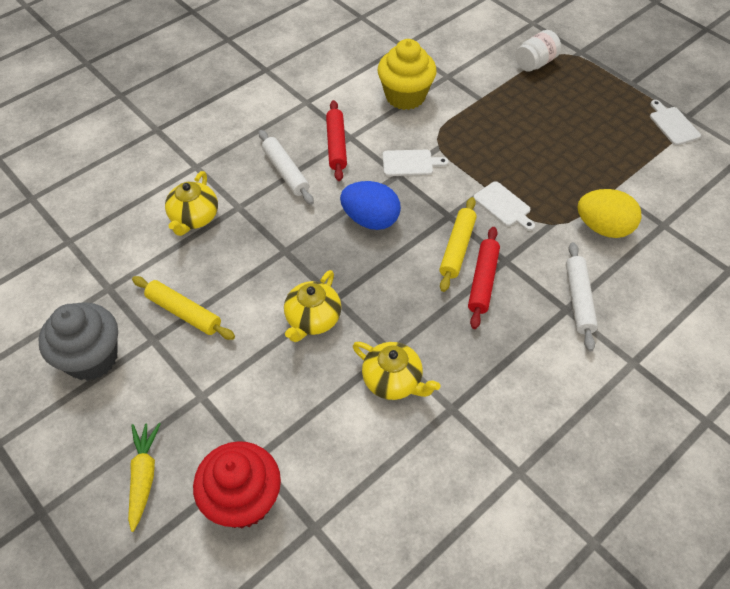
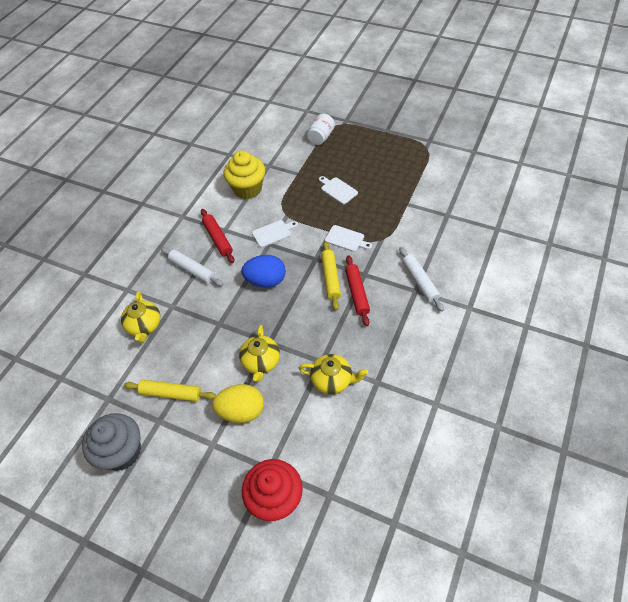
camera: 20 degrees left, 0 degrees up
(144, 476) = (201, 514): yellow carrot -> none
(603, 228) = (413, 230): yellow egg -> yellow egg (241, 411)
(673, 124) = (423, 149): white cutting board -> white cutting board (338, 190)

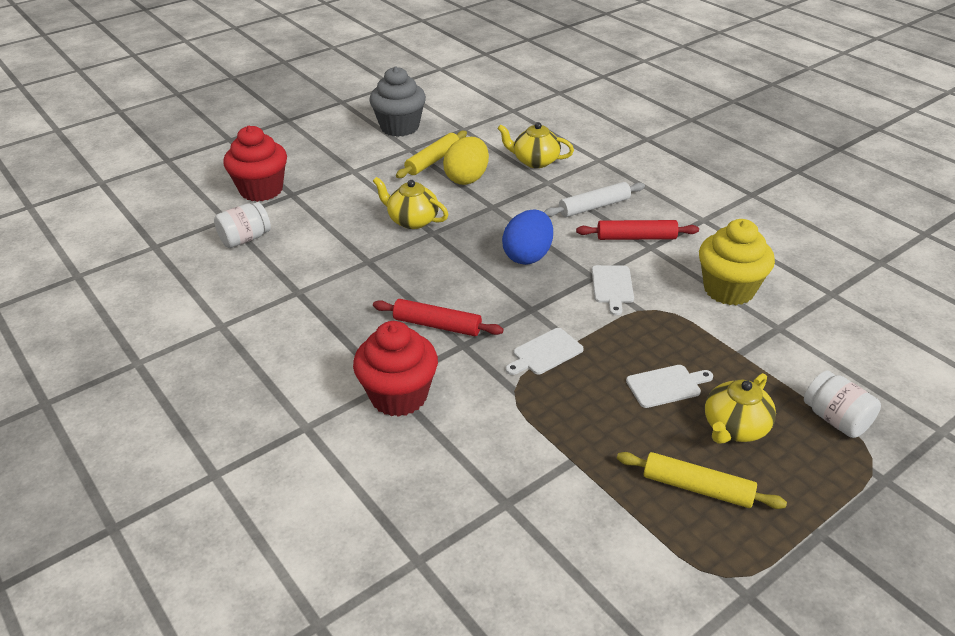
camera: 115 degrees right, 15 degrees down
(241, 411) = (368, 194): yellow egg -> yellow egg (467, 178)
(330, 278) = (484, 311): yellow rolling pin -> yellow rolling pin (697, 488)
(332, 380) = (336, 261): yellow teapot -> yellow teapot (734, 428)
(344, 459) = (245, 239): none -> white jar
(420, 281) = (399, 396): white rolling pin -> red cupcake

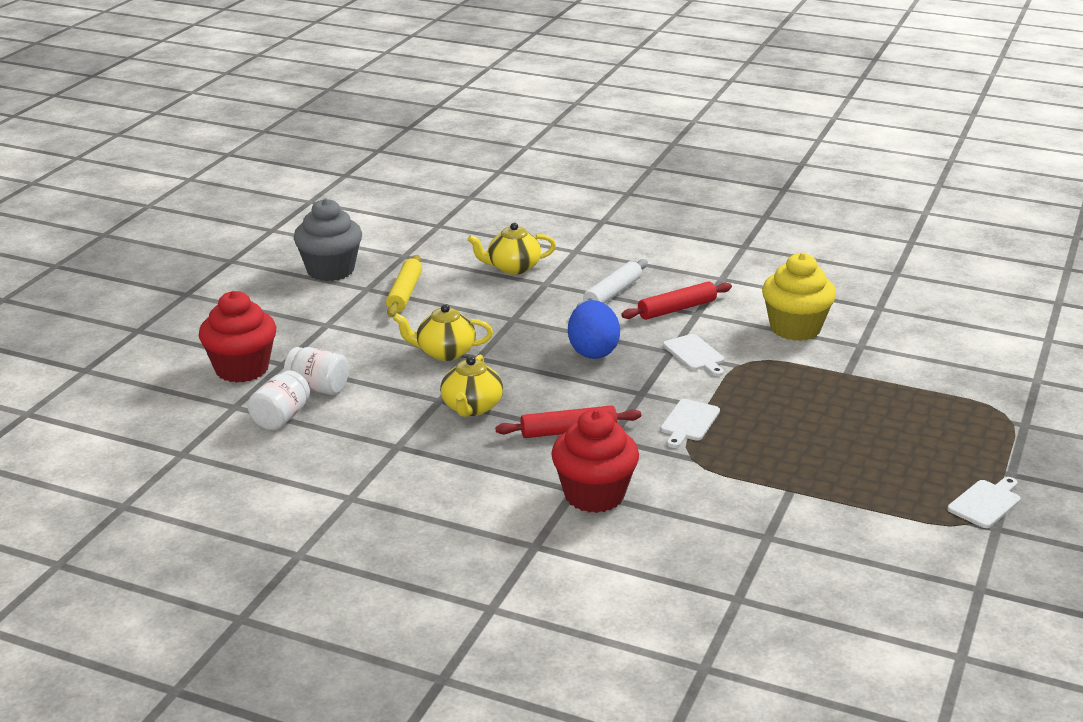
camera: 30 degrees left, 10 degrees down
(467, 178) = (459, 301): yellow egg -> none
(666, 386) = (812, 414): white cutting board -> white cutting board (986, 503)
(697, 488) = (901, 475): yellow rolling pin -> none
(734, 428) = (891, 426): yellow teapot -> yellow teapot (471, 407)
(836, 419) = (958, 396): white jar -> white jar (318, 388)

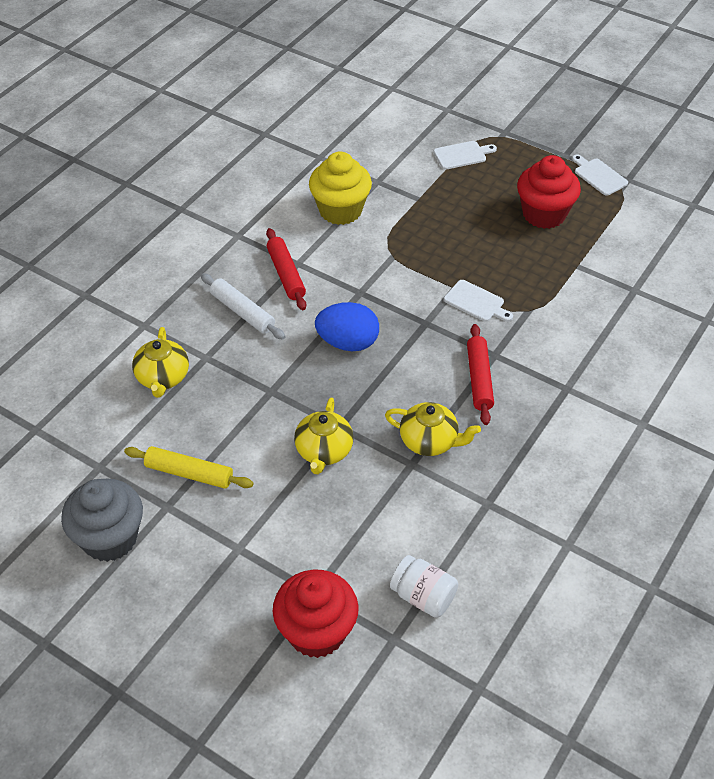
camera: 80 degrees left, 20 degrees up
(318, 388) = (370, 562): white jar -> none
(594, 495) = (575, 377): red cupcake -> red cupcake (544, 214)
(695, 354) = (369, 278): white cutting board -> white cutting board (462, 155)

